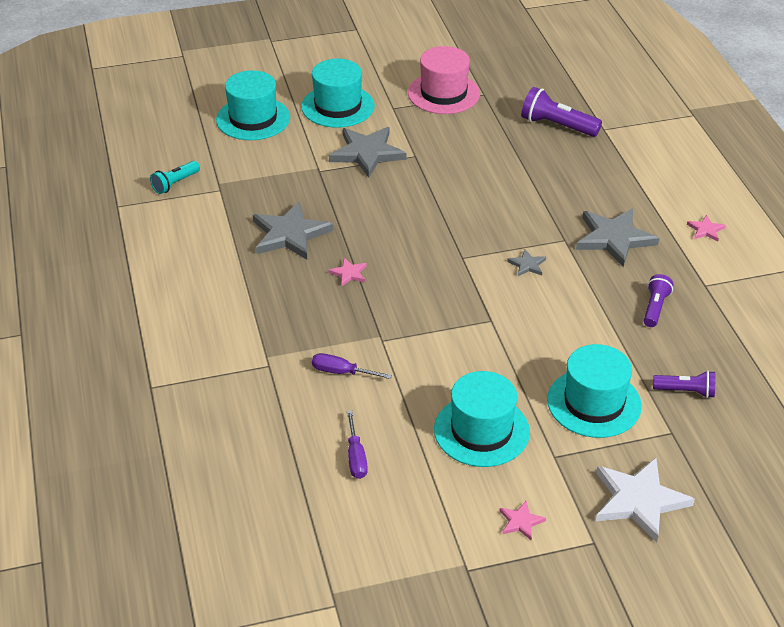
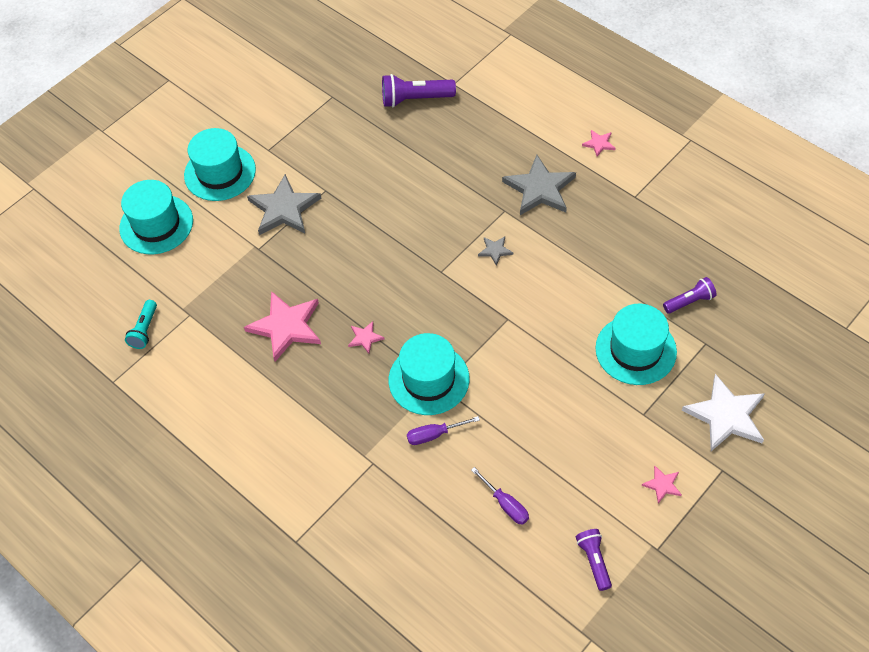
camera: 30 degrees left, 15 degrees up
(290, 234) = (286, 327): grey star -> pink star
(443, 93) = (298, 112): pink hat -> none
(481, 430) = (577, 423): turquoise hat -> turquoise hat (429, 379)
(655, 308) = (615, 238): purple flashlight -> purple flashlight (594, 561)

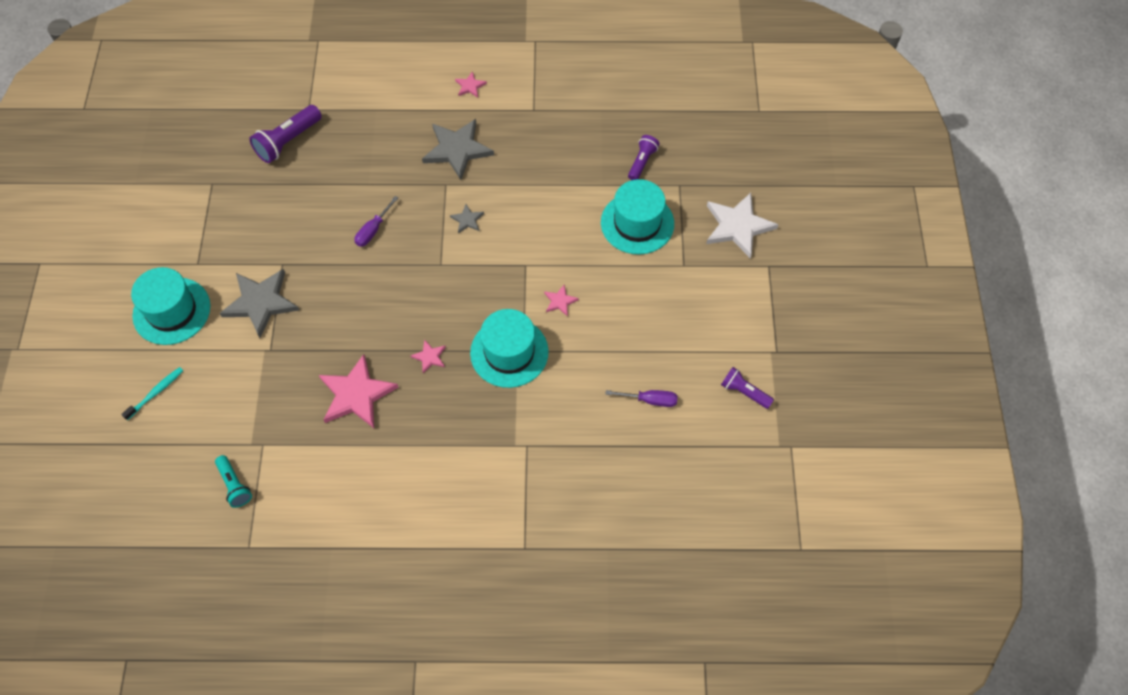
camera: 45 degrees left, 5 degrees up
(156, 224) = (155, 393): turquoise hat -> turquoise toothbrush
(434, 435) = (552, 390): purple screwdriver -> purple screwdriver (373, 230)
(662, 485) = (740, 305): pink star -> pink star (560, 301)

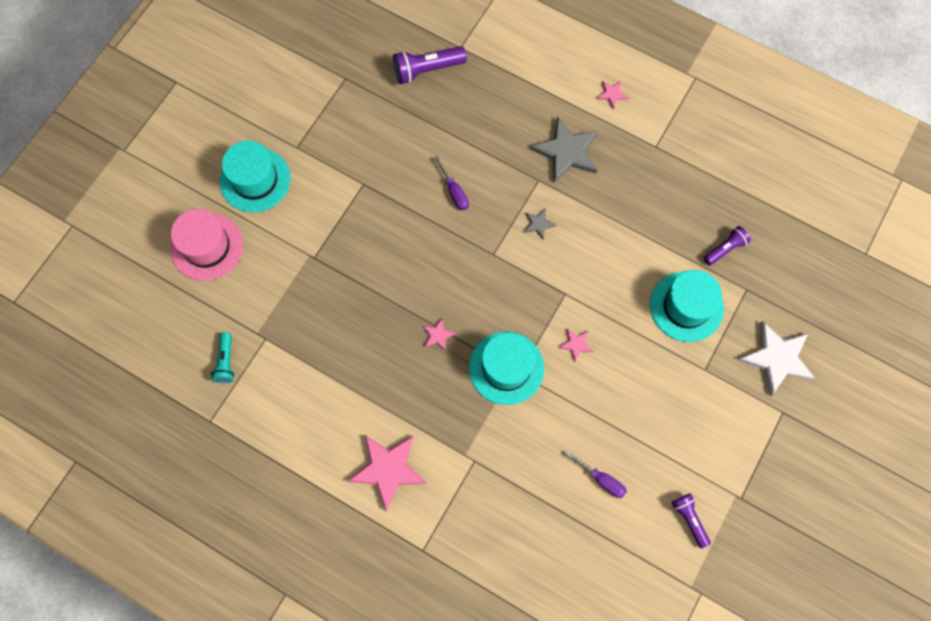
camera: 30 degrees right, 10 degrees up
(155, 393) = (207, 246): turquoise toothbrush -> pink hat
(260, 303) = (328, 210): grey star -> none
(356, 394) = (361, 336): pink star -> pink star (388, 469)
(373, 230) = (454, 191): purple screwdriver -> purple screwdriver turned 90 degrees counterclockwise

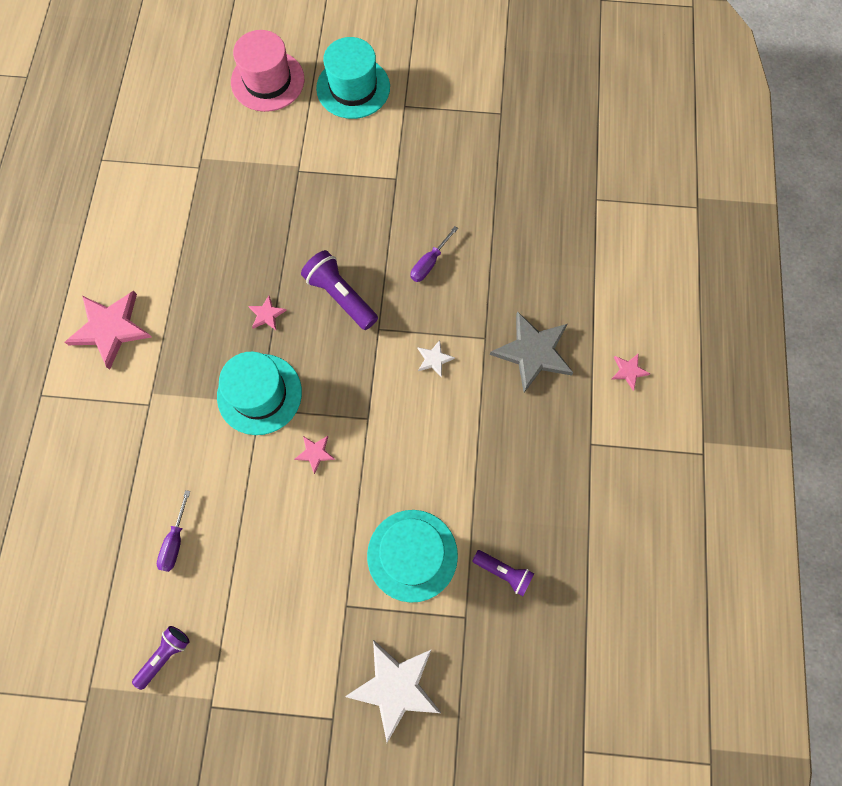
camera: 65 degrees right, 0 degrees up
(226, 362) = (162, 146): turquoise flashlight -> none
(427, 70) = (552, 180): purple flashlight -> purple flashlight (340, 296)
(538, 224) = (434, 359): grey star -> white star

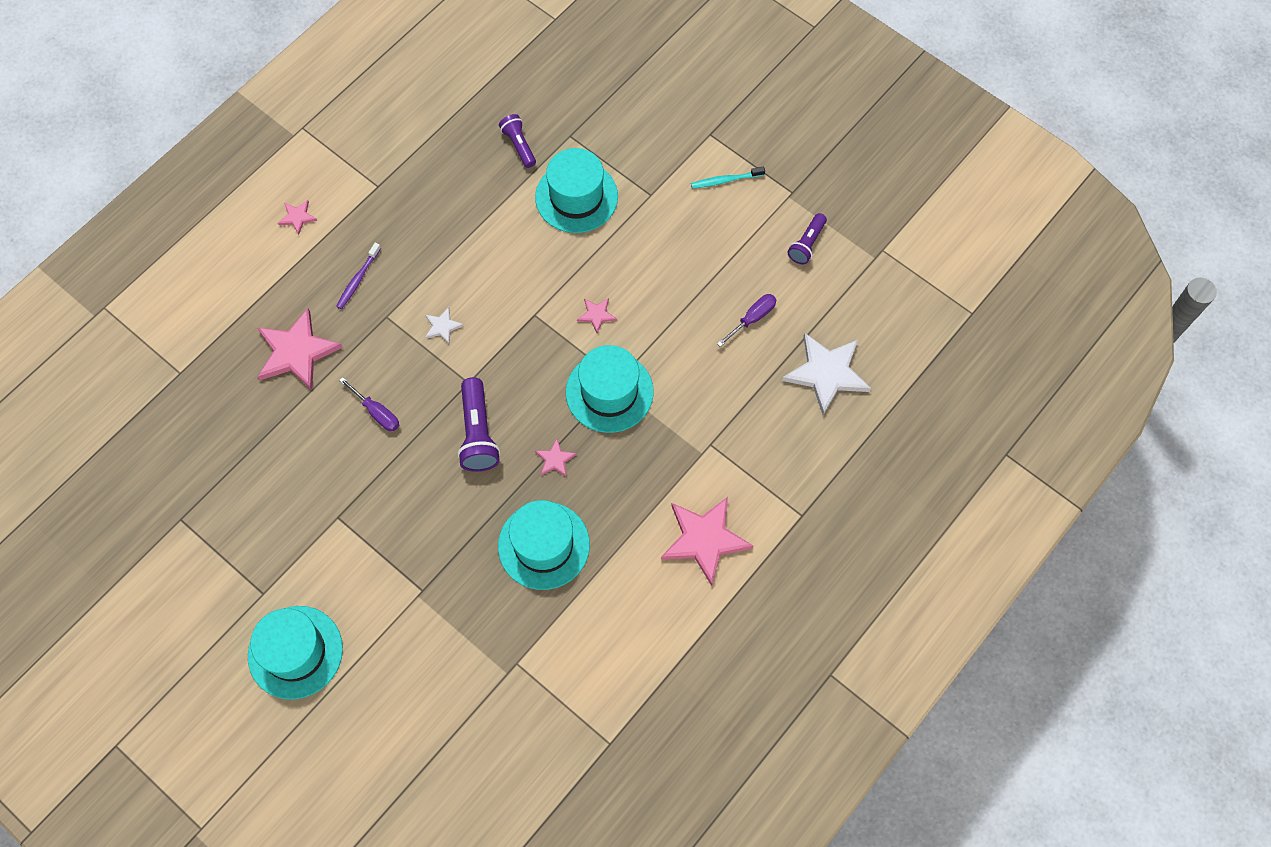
camera: 145 degrees left, 5 degrees down
(165, 655) = (806, 244): purple flashlight -> purple flashlight turned 45 degrees counterclockwise
(232, 250) = (543, 545): none -> turquoise hat
(267, 81) = (374, 725): pink hat -> none
(284, 673) = (725, 180): none -> turquoise toothbrush
(396, 687) = (652, 126): white star -> white star (826, 373)
(429, 263) = (376, 412): purple screwdriver -> purple screwdriver turned 60 degrees clockwise
(527, 267) = (297, 352): none -> pink star
(533, 352) = (358, 279): grey star -> purple toothbrush

